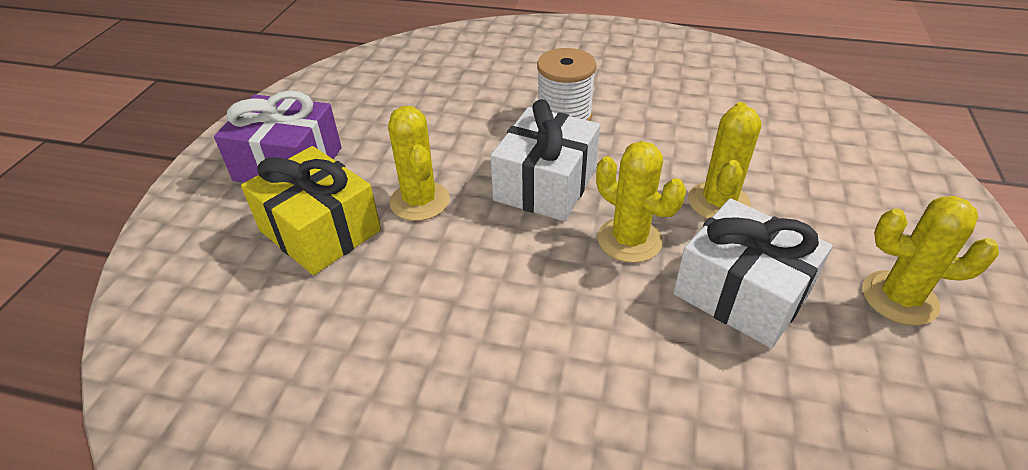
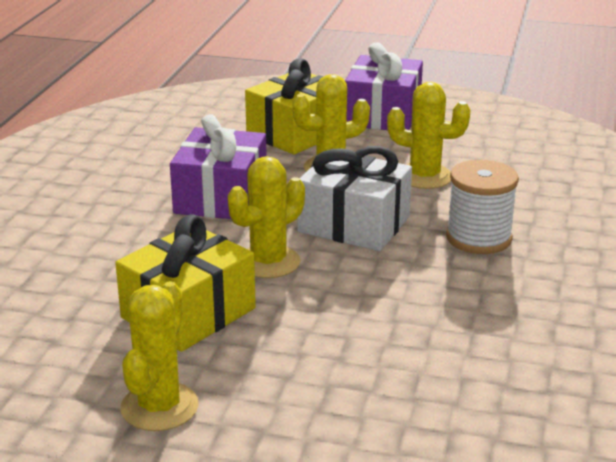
camera: 90 degrees right, 15 degrees down
(487, 287) = (221, 197): none -> purple gift
(718, 202) = (321, 319): yellow cactus -> yellow cactus (424, 177)
(741, 293) = (188, 313): white gift -> yellow gift

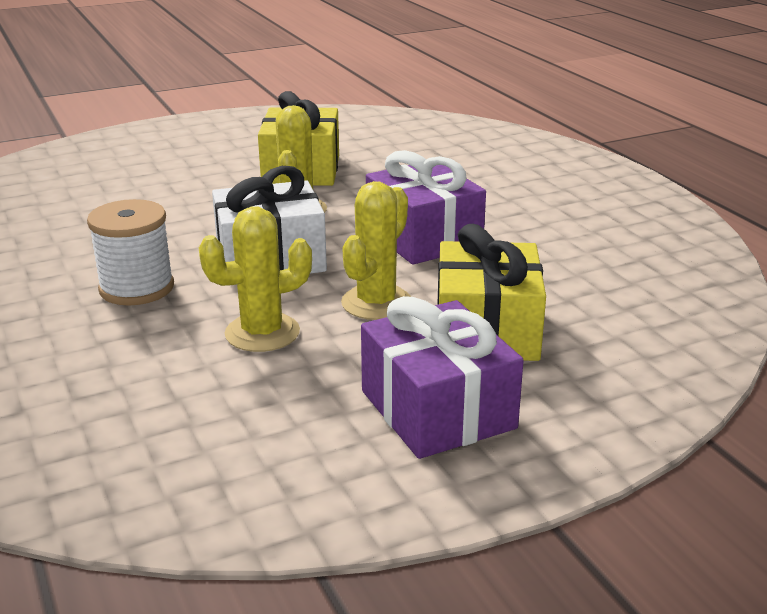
camera: 140 degrees right, 0 degrees up
(159, 407) = (244, 137): yellow cactus -> none

